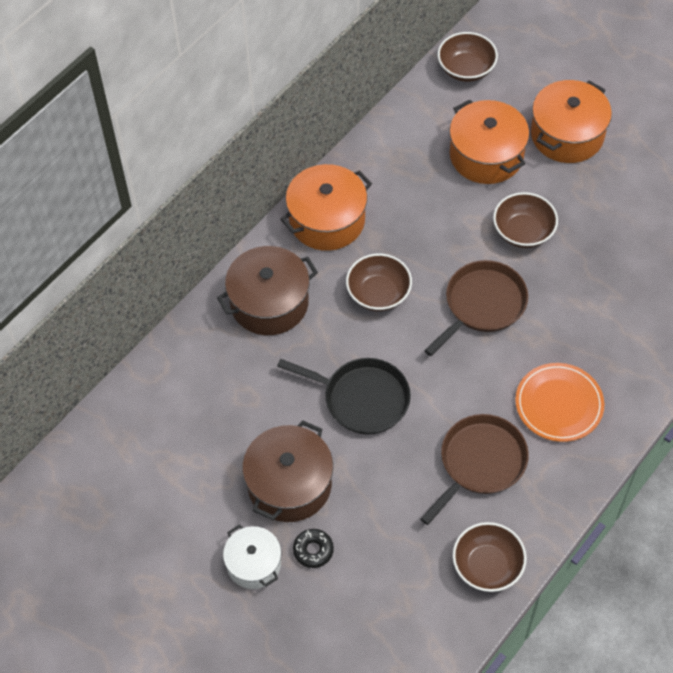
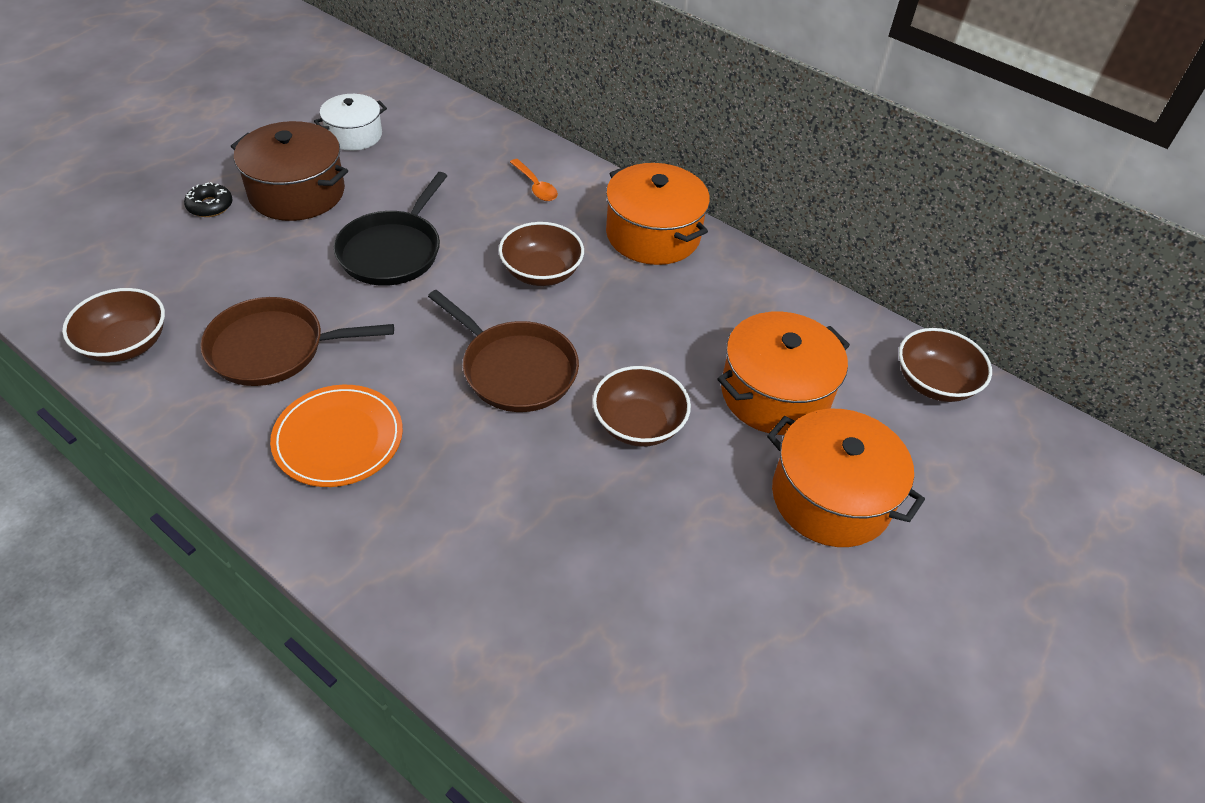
camera: 85 degrees right, 10 degrees down
(254, 564) = (212, 166): white pot -> white pot (354, 135)
(269, 303) = (535, 186): brown pot -> orange spoon
(480, 462) = (273, 348): brown pan -> brown pan turned 135 degrees clockwise

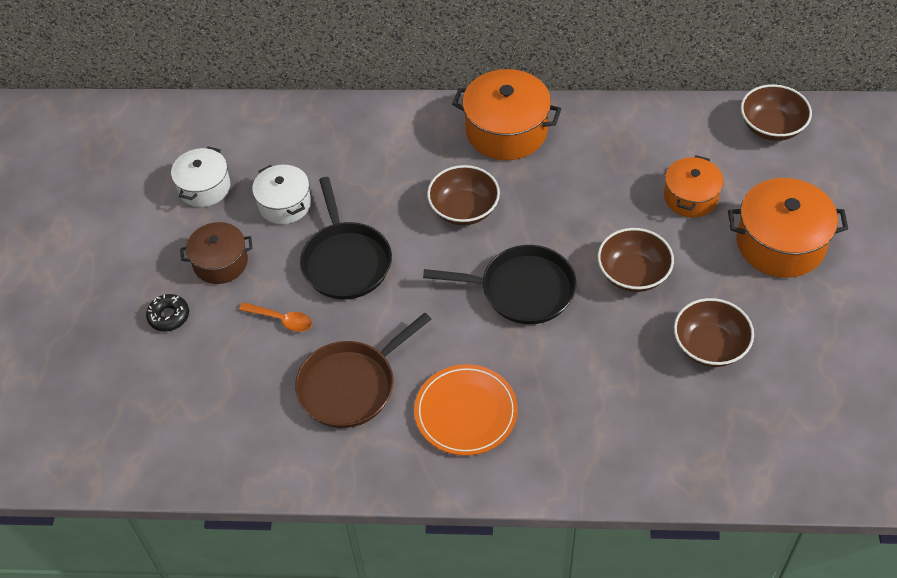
camera: 30 degrees left, 5 degrees up
(126, 344) = (246, 454): brown bowl -> brown bowl (710, 346)
(297, 192) = (220, 262): brown pot -> brown pot, size x0.63
(398, 181) = (284, 204): none -> white pot
(515, 369) = (522, 289): brown pan -> black pan
(535, 186) = (387, 144): orange spoon -> orange spoon (281, 320)
(775, 393) = (690, 197): orange pot -> orange pot, size x0.63

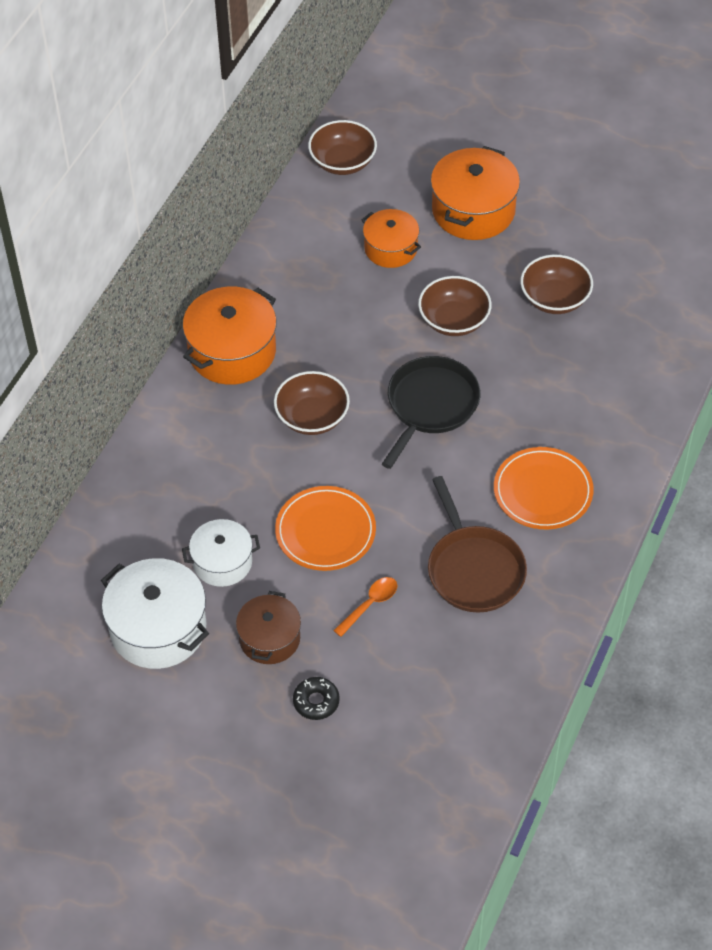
camera: 70 degrees left, 0 degrees up
(204, 187) = (158, 628): white pot -> white pot, size x1.59
(346, 261) = (325, 531): black pan -> orange plate

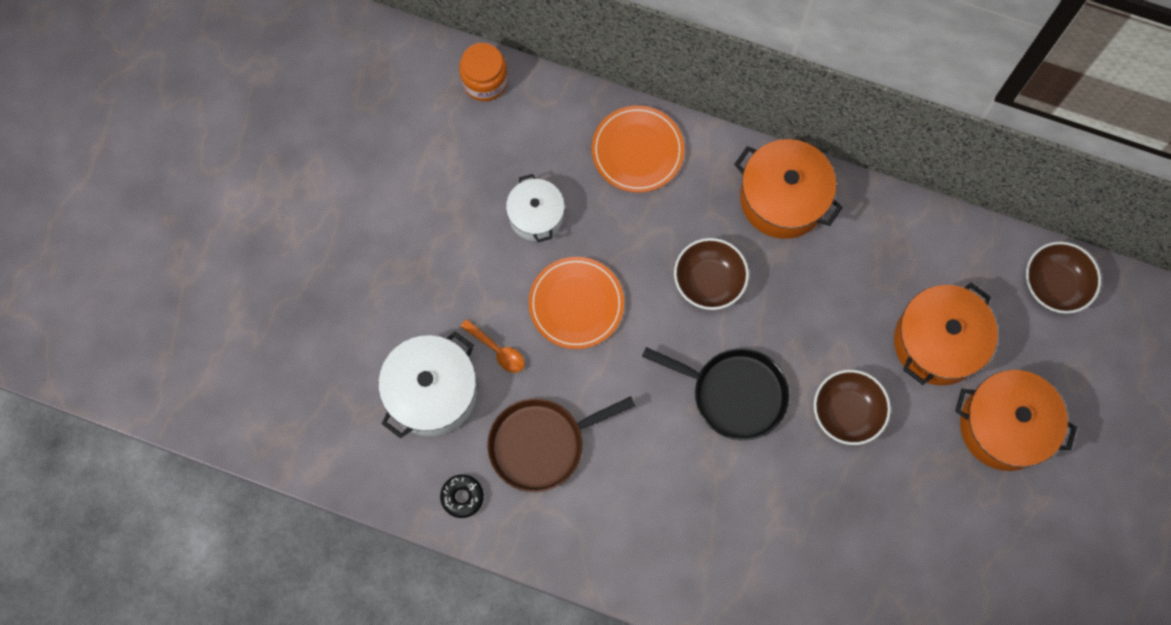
camera: 85 degrees right, 20 degrees up
(56, 603) = (485, 81): none -> orange jar
(158, 628) = (463, 168): white pot -> white pot (432, 392)
(269, 638) = (457, 264): brown pot -> none
(316, 701) = (393, 310): black donut -> black donut (462, 497)
(391, 248) = (937, 342): orange pot -> orange pot, size x1.59
(543, 491) = (637, 508): orange plate -> orange plate (637, 151)
(554, 299) = (889, 516): brown bowl -> none

